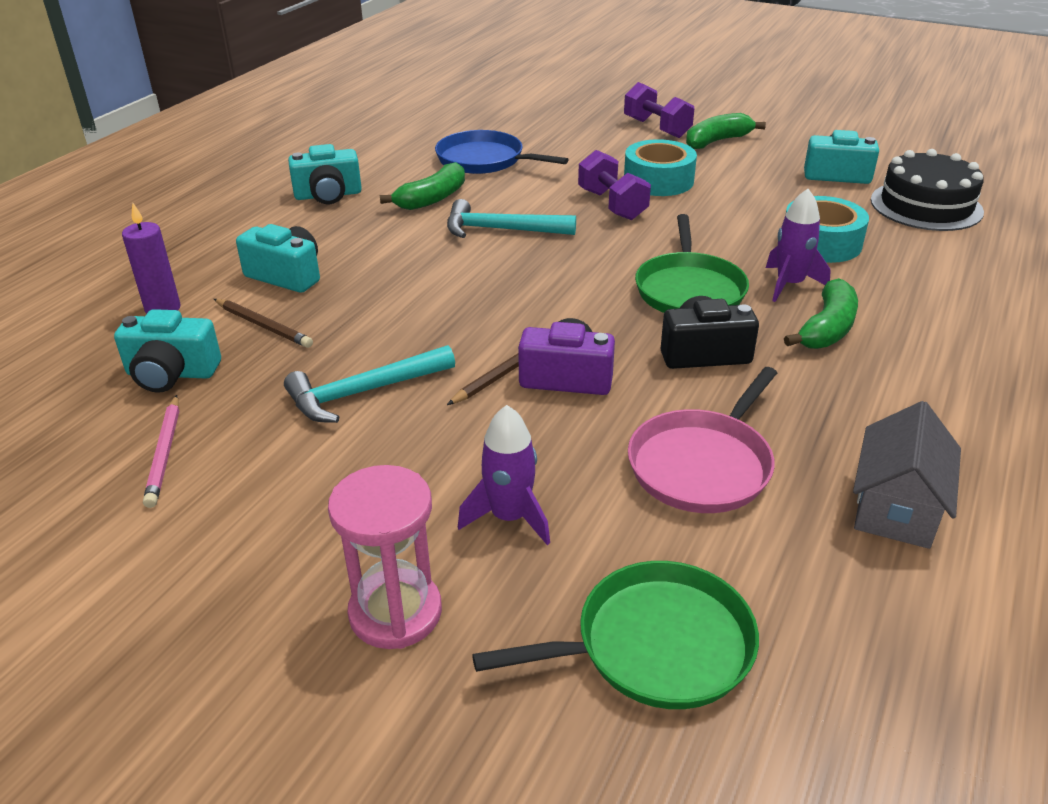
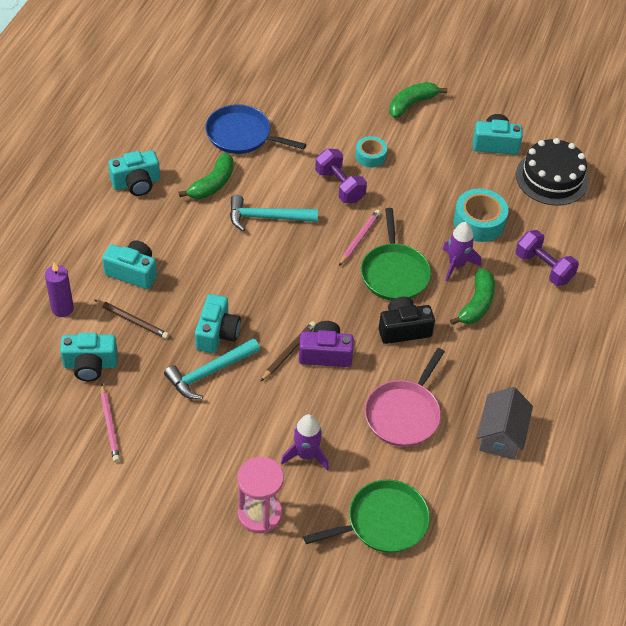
camera: 10 degrees left, 15 degrees up
(392, 345) = (217, 333): none -> turquoise camera
(636, 253) = (359, 238): none -> pink pencil
(656, 128) = (366, 88): purple dumbbell -> purple dumbbell (543, 268)
(658, 180) = (370, 156): turquoise tape -> turquoise tape, size x0.62

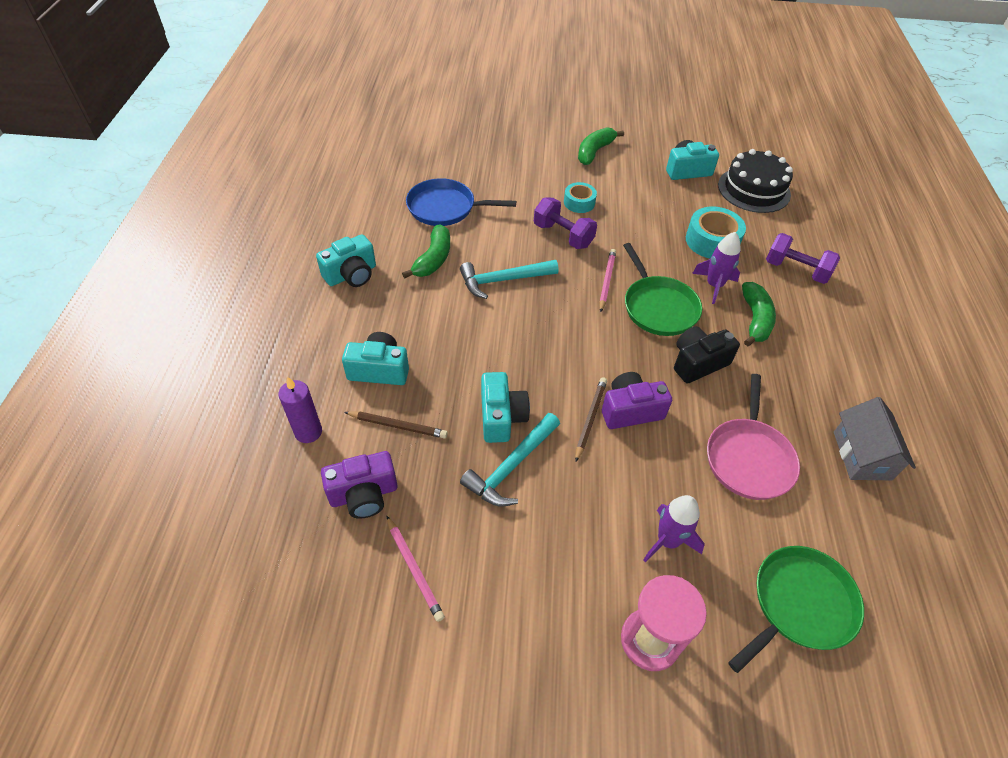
camera: 15 degrees left, 0 degrees up
(90, 365) = (364, 494): turquoise camera -> purple camera

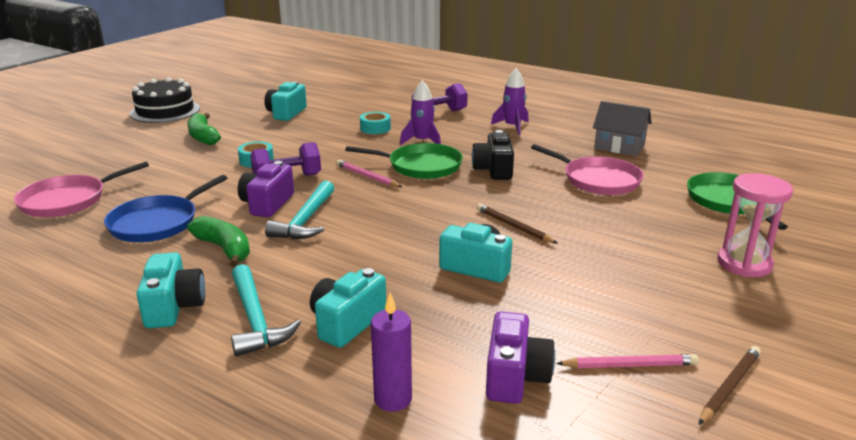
camera: 60 degrees left, 25 degrees down
(398, 426) = (438, 330): brown pencil -> brown pencil (729, 386)
(444, 150) = (68, 200): none -> pink pan
(511, 467) = (539, 278): turquoise hammer -> turquoise hammer (256, 320)
(630, 410) = (519, 208): purple camera -> purple camera (267, 204)
(668, 541) = (656, 230): purple rocket -> purple rocket (512, 127)
(712, 241) = (375, 128): turquoise tape -> turquoise tape, size x0.62
(754, 189) = (342, 101): black cake -> black cake (165, 111)
(755, 319) = (471, 139): green banana -> none

